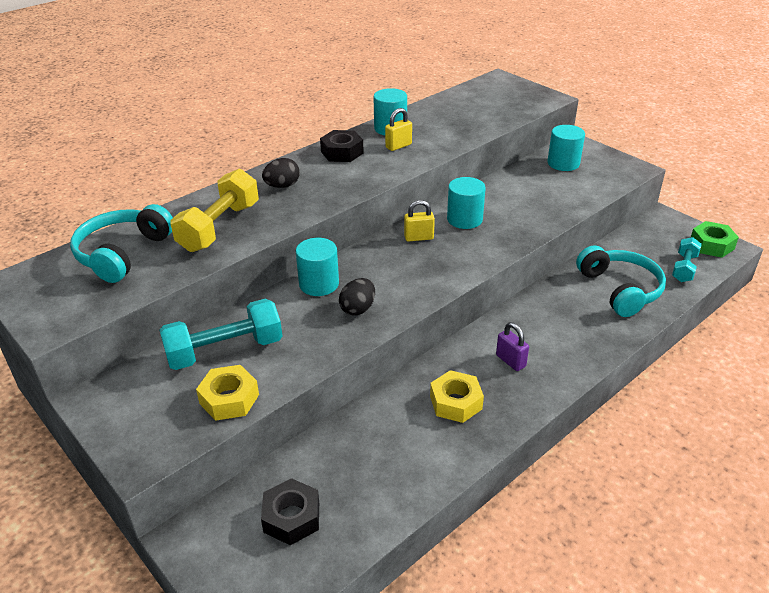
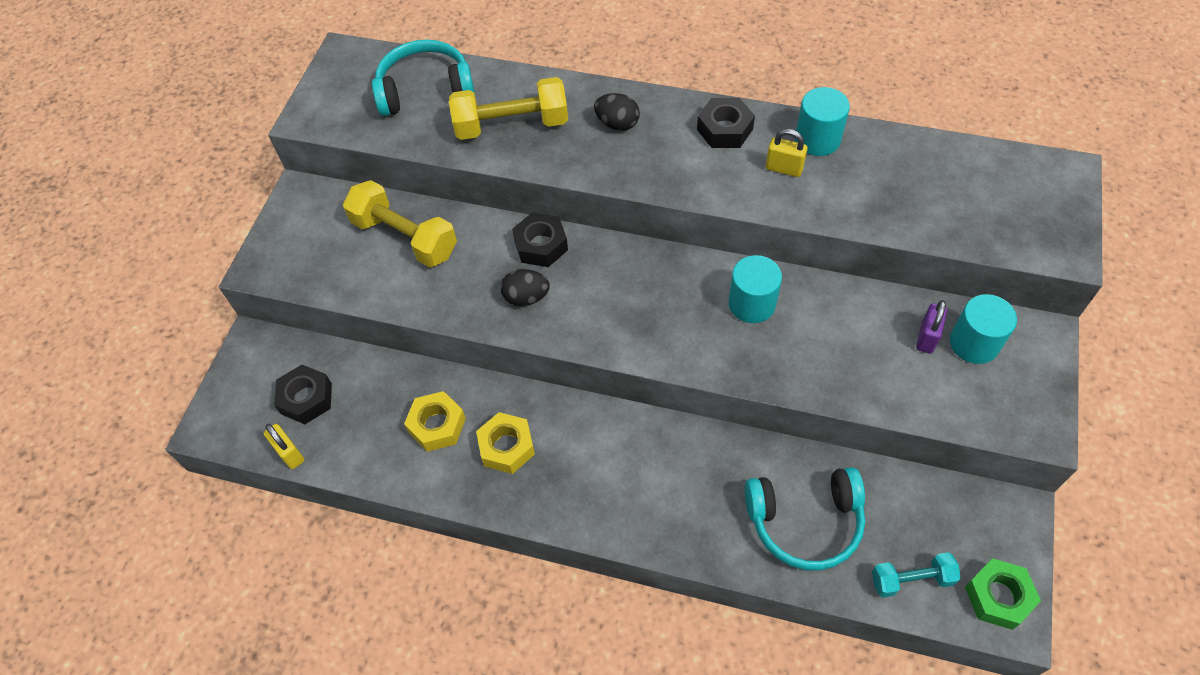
camera: 60 degrees right, 20 degrees up
(225, 351) = (404, 237): turquoise dumbbell -> yellow dumbbell
(229, 399) = (351, 279): yellow nut -> yellow nut (437, 425)
(319, 284) = (541, 245): turquoise cylinder -> black nut
(419, 237) = (681, 281): yellow padlock -> yellow padlock (289, 453)
(510, 361) = (598, 466): purple padlock -> purple padlock (927, 337)
(620, 289) = (805, 522): turquoise headphones -> turquoise headphones turned 45 degrees clockwise

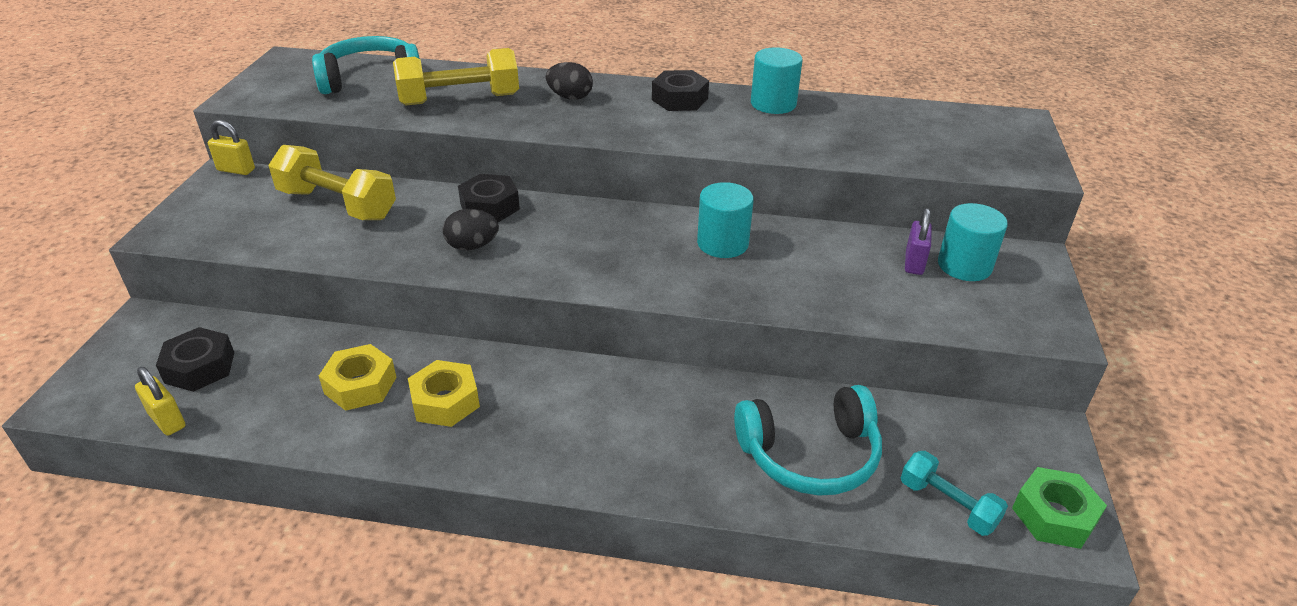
camera: 10 degrees left, 20 degrees down
(784, 168) = (743, 122): yellow padlock -> yellow padlock (236, 170)
(911, 579) = (947, 504): turquoise dumbbell -> turquoise dumbbell turned 60 degrees clockwise

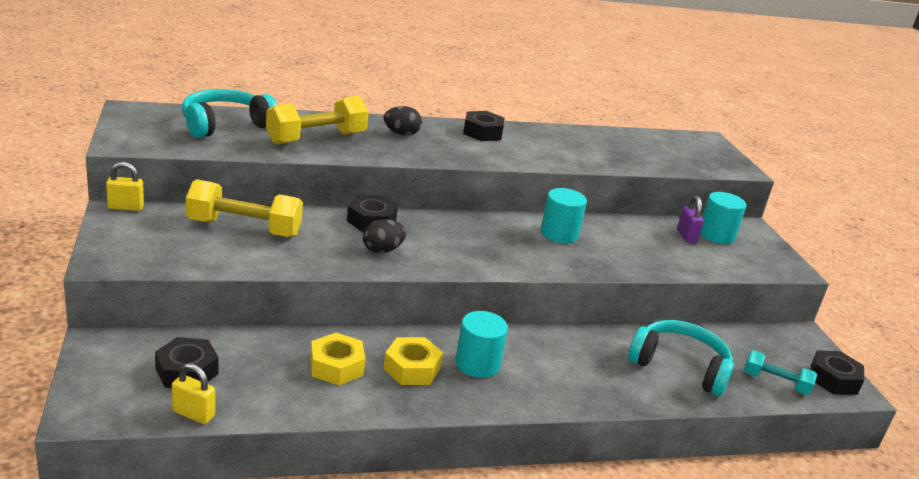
camera: 25 degrees left, 10 degrees down
(773, 104) = (549, 134): turquoise cylinder -> turquoise cylinder (477, 364)
(810, 454) = (679, 367): turquoise headphones -> turquoise headphones turned 120 degrees counterclockwise
(1054, 515) = (833, 379): green nut -> black nut

